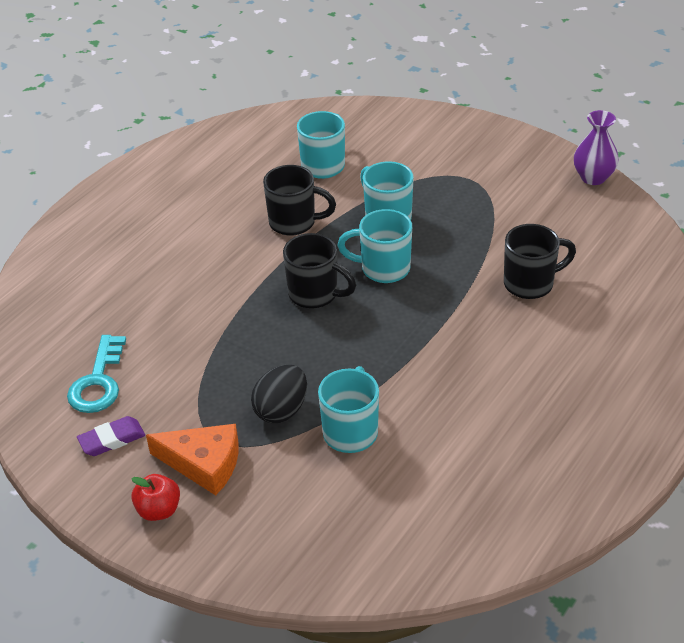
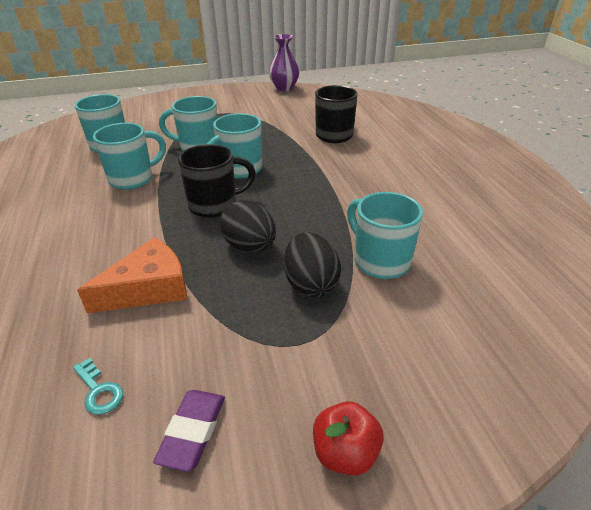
camera: 50 degrees left, 5 degrees down
(98, 382) = (99, 391): turquoise key -> turquoise key, size x0.51
(204, 464) = (317, 372): orange cheese -> orange cheese (149, 288)
(287, 351) = (250, 247): none -> black egg
(294, 223) = (133, 179): black mug -> turquoise mug

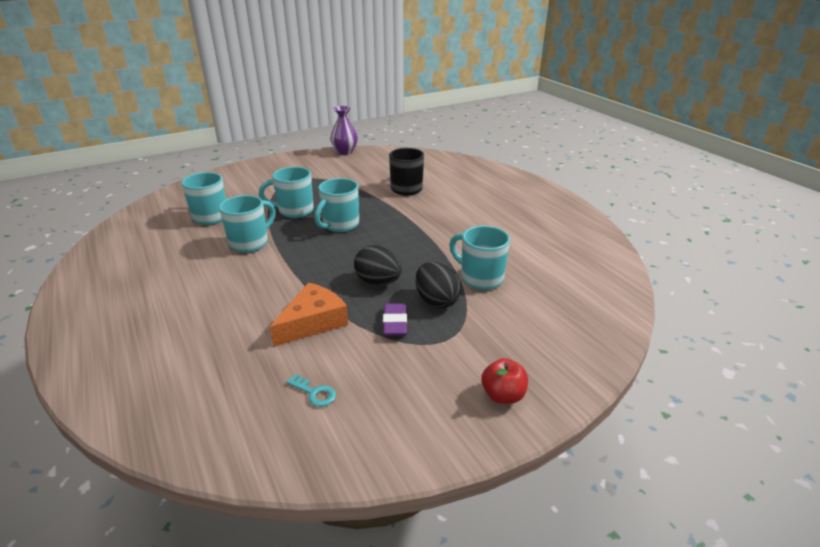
camera: 15 degrees left, 5 degrees down
(193, 431) = (397, 403): purple eraser -> purple eraser (395, 323)
(215, 205) = (334, 255): black mug -> none

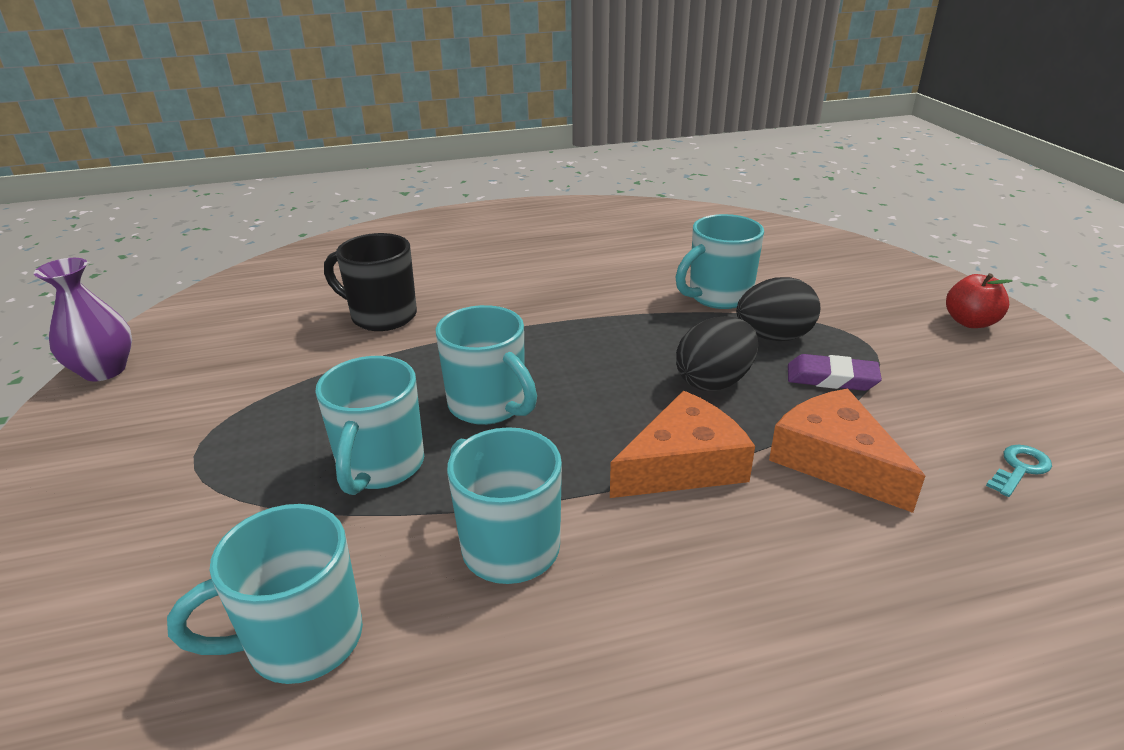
camera: 75 degrees left, 0 degrees up
(304, 277) = (683, 465): none -> orange cheese

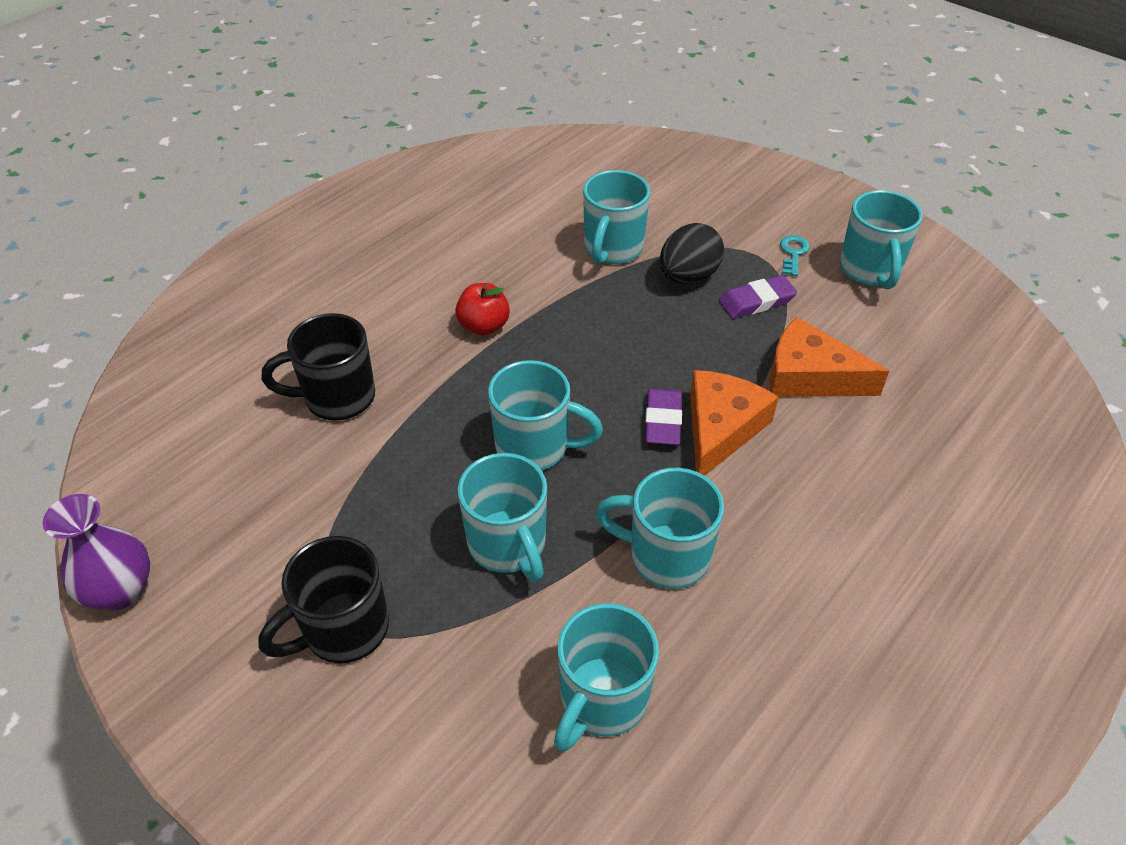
camera: 35 degrees left, 15 degrees up
(189, 464) = (343, 630): none -> black mug
(629, 434) = (663, 421): none -> purple eraser
(714, 381) = (681, 342): black egg -> none
(970, 322) = (808, 203): red apple -> red apple (484, 326)
(1002, 397) = (870, 270): none -> turquoise mug
(1020, 468) = (914, 329): turquoise key -> turquoise key (793, 253)

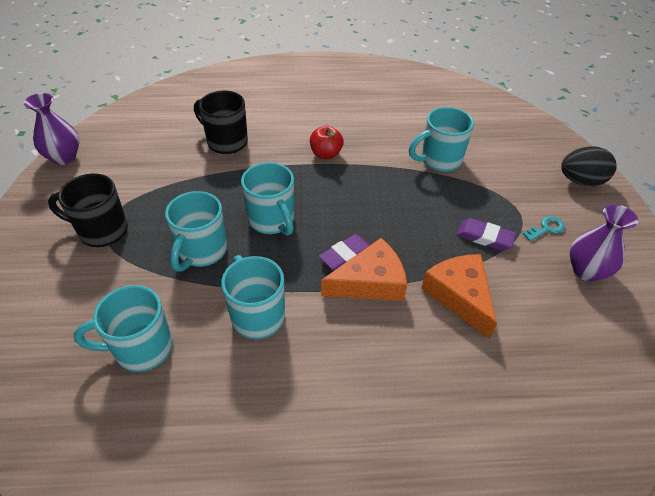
camera: 45 degrees right, 0 degrees up
(688, 277) = (462, 199): black egg -> black egg (581, 181)
(870, 270) = (586, 270): turquoise mug -> purple vase

